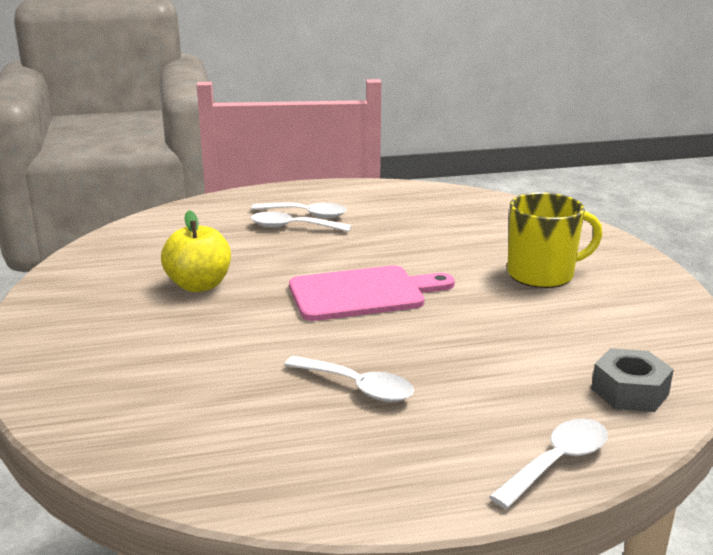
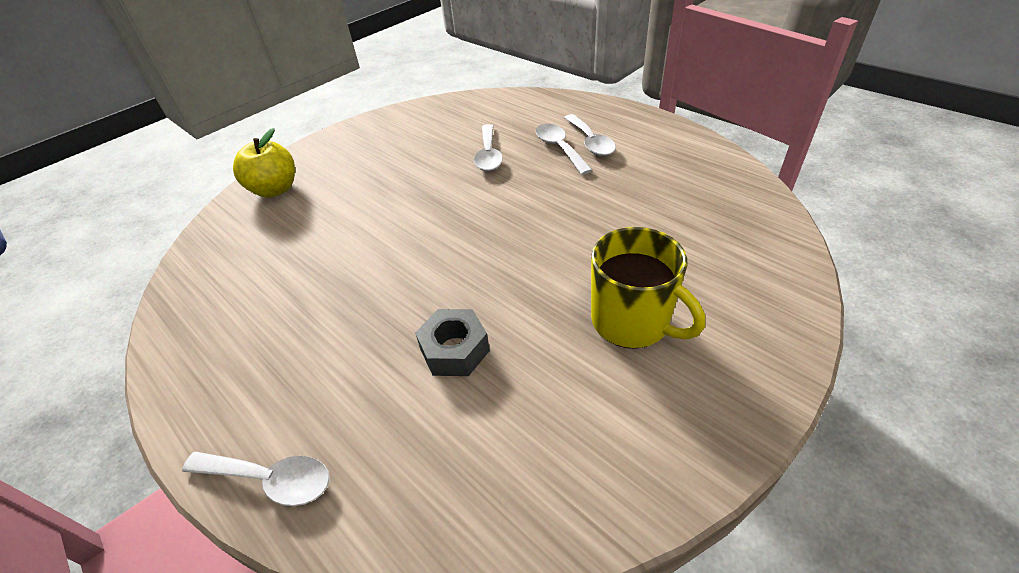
camera: 60 degrees right, 20 degrees up
(199, 285) = (423, 164): yellow apple -> yellow apple (275, 190)
(357, 387) = (328, 304): white spoon -> white spoon (488, 155)
(362, 293) = (480, 235): pink cutting board -> none
(629, 392) = (429, 492): grey nut -> grey nut (455, 350)

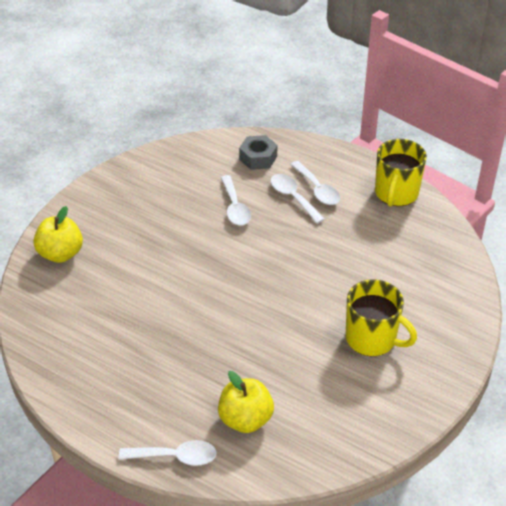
camera: 15 degrees left, 0 degrees up
(404, 428) = (245, 419): none -> yellow apple
(455, 350) = (261, 369): grey nut -> grey nut (258, 158)
(688, 149) = (396, 193): none -> yellow mug

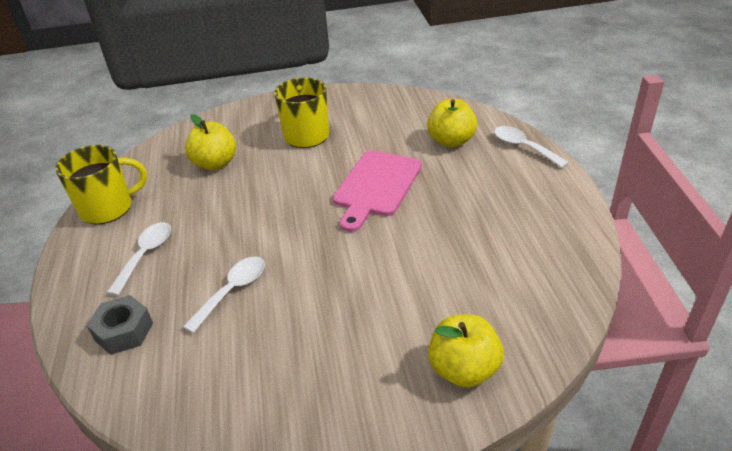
camera: 130 degrees left, 5 degrees down
(247, 330) = (376, 186): none -> pink cutting board
(293, 197) = (175, 262): white spoon -> none
(392, 266) = (215, 164): none -> yellow apple

